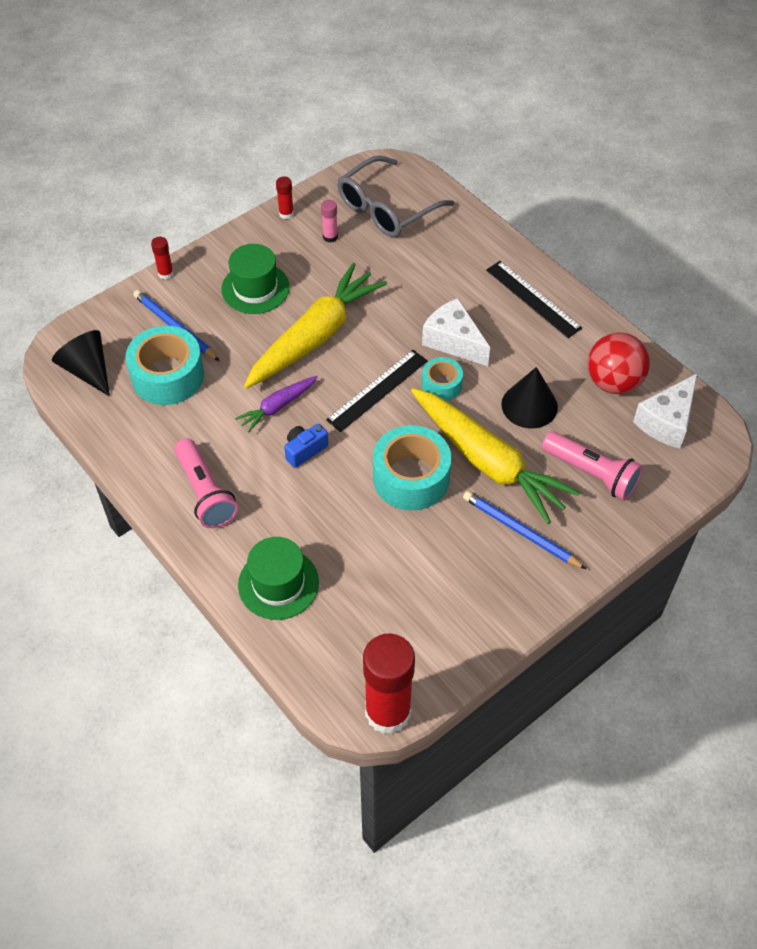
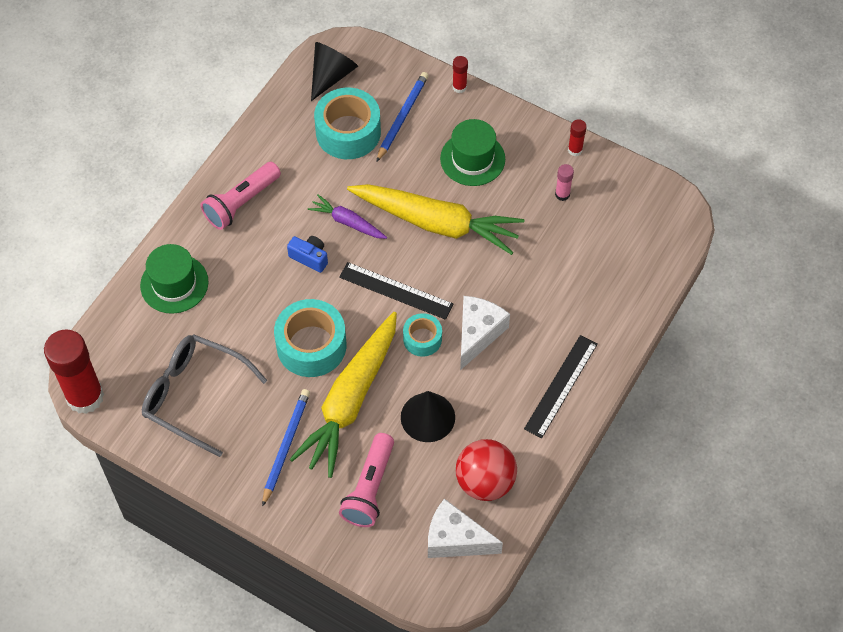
camera: 70 degrees right, 5 degrees up
(386, 209) = (621, 228): grey glasses -> grey glasses (194, 395)

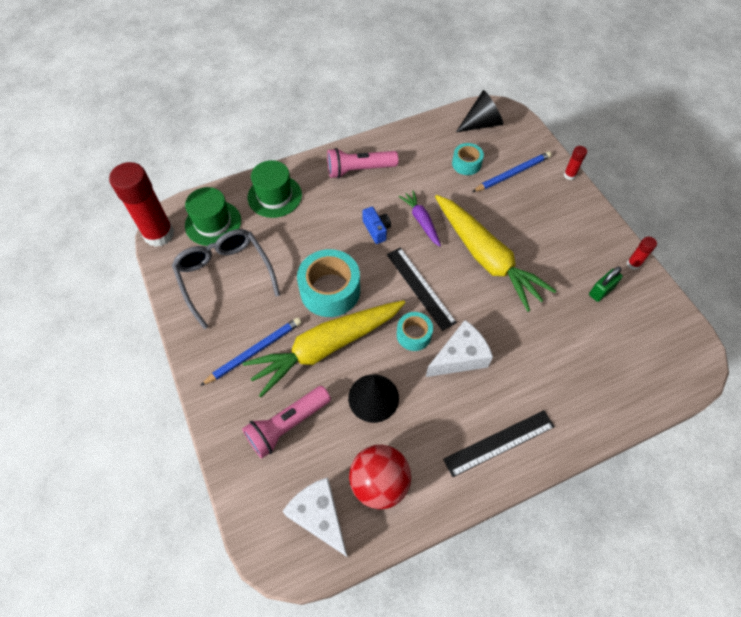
camera: 35 degrees right, 0 degrees up
(348, 132) = (466, 164): turquoise tape -> turquoise tape, size x0.56
(472, 159) = (545, 228): green hat -> green hat (213, 223)
(562, 194) = (601, 291): pink glue stick -> green padlock

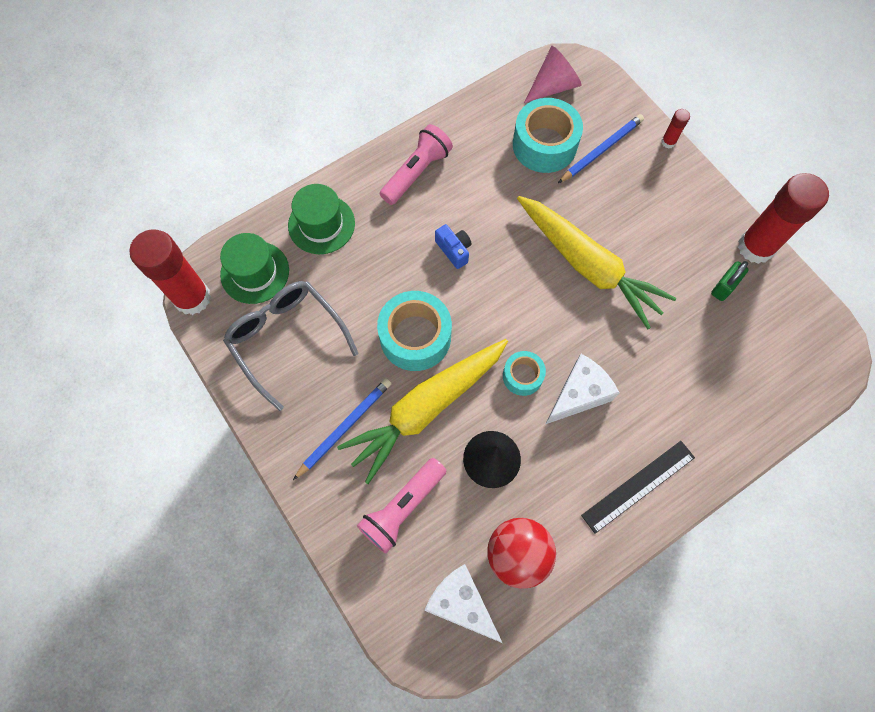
camera: 10 degrees left, 10 degrees up
(359, 170) = (417, 172): pink flashlight -> pink flashlight turned 150 degrees clockwise
(420, 287) = (519, 316): black ruler -> none
(421, 221) = (504, 230): purple carrot -> none
(466, 164) = (544, 145): turquoise tape -> turquoise tape, size x1.80
(481, 124) = (553, 86): black cone -> pink cone
(633, 264) = (755, 247): red glue stick -> red glue stick, size x2.34

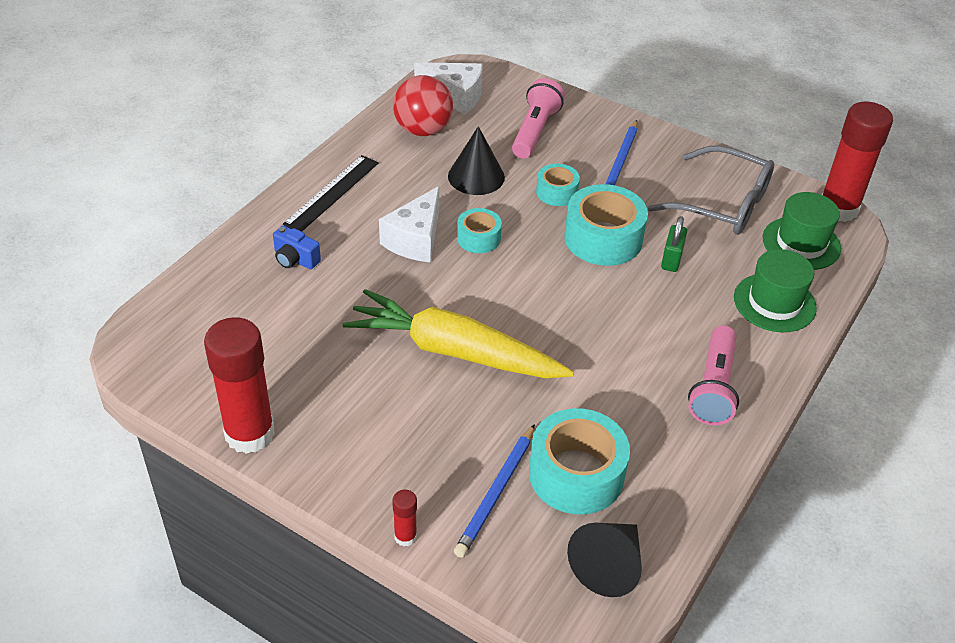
camera: 155 degrees right, 25 degrees down
(426, 409) = (557, 192): yellow carrot -> turquoise tape
(454, 250) = (614, 321): blue camera -> blue camera (295, 259)
(553, 86) = (608, 566): pink cone -> black cone
(724, 287) = (282, 377): green padlock -> green padlock (671, 259)

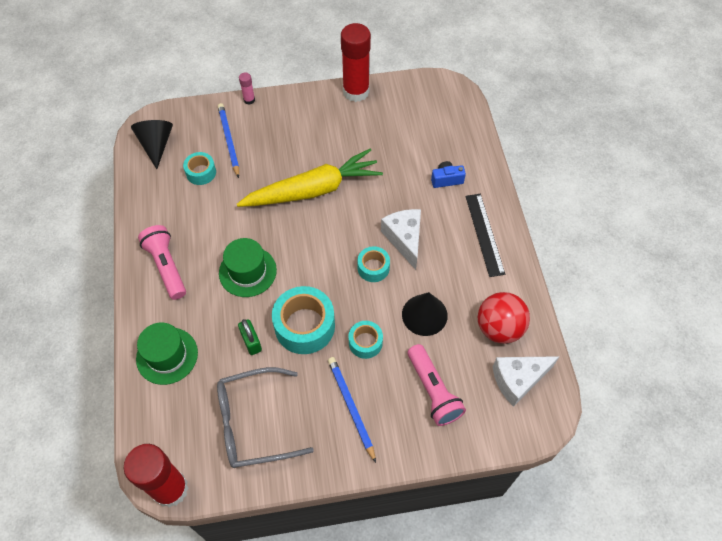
camera: 140 degrees right, 15 degrees up
(405, 536) = (249, 100): red glue stick -> pink glue stick
(576, 474) = (201, 172): turquoise tape -> turquoise tape, size x0.56
(801, 243) = (178, 426): green hat -> green hat (247, 271)

